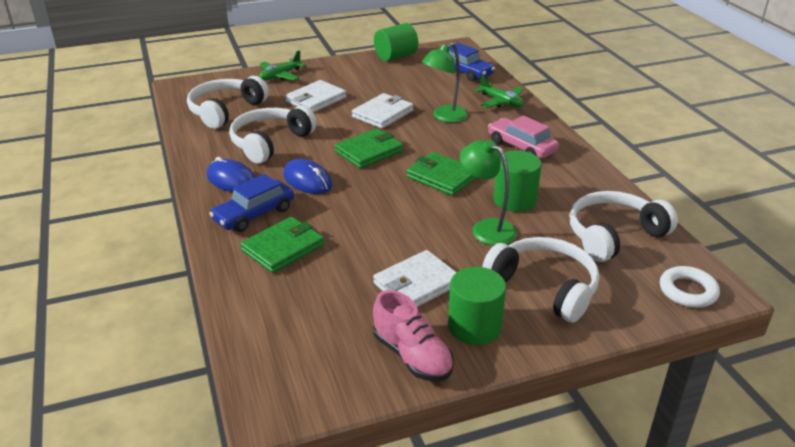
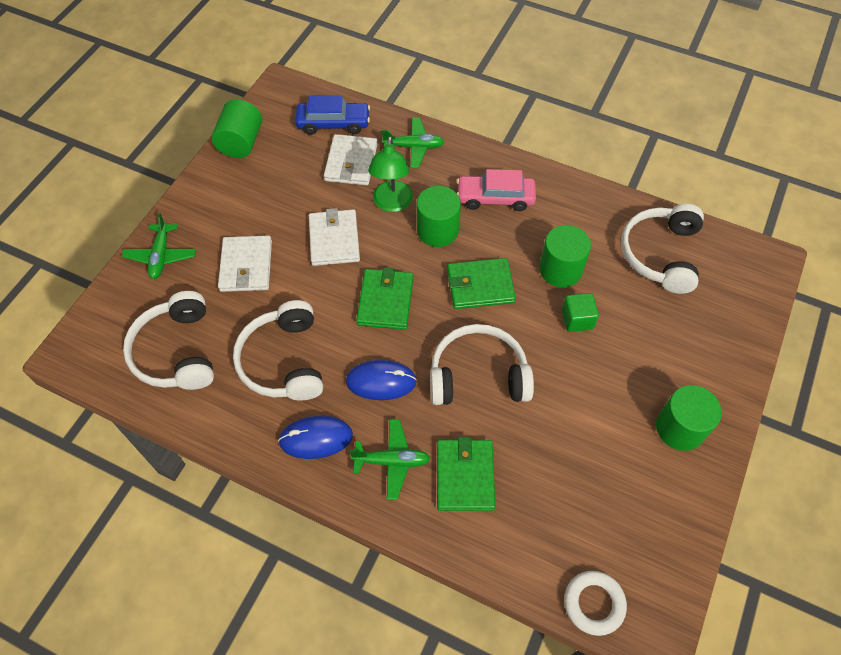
camera: 45 degrees left, 25 degrees up
(254, 214) = (392, 461): blue car -> green plane
(412, 356) = (676, 493): pink shoe -> none
(417, 284) = (600, 422): white wallet -> white wallet (351, 162)
(455, 141) = (437, 230): none -> green cylinder
(486, 228) = (577, 319): green lamp -> green cube
(544, 287) = (677, 348): white headphones -> white headphones (478, 375)
(688, 291) = (754, 275): white ring -> white ring (594, 603)

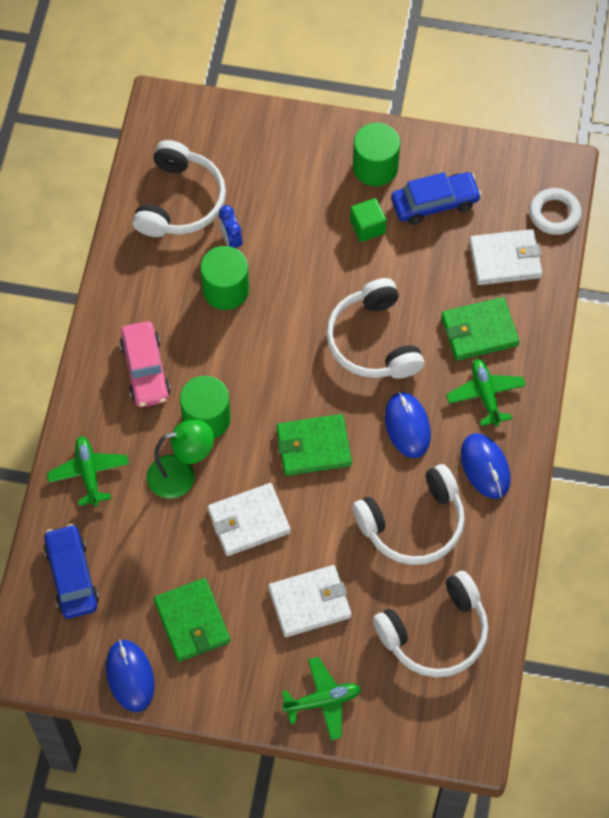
camera: 105 degrees left, 5 degrees up
(241, 142) = (130, 676): green cylinder -> blue mouse
(351, 162) = (130, 537): white wallet -> white wallet (505, 259)
(480, 286) = (268, 361): green wallet -> green wallet (192, 621)
(577, 319) = (283, 265): green cube -> green cube (367, 227)
(612, 284) = (231, 240): none -> blue clock
(627, 475) = (435, 203): none -> blue car
(660, 254) = (180, 201): white headphones -> white headphones turned 75 degrees counterclockwise

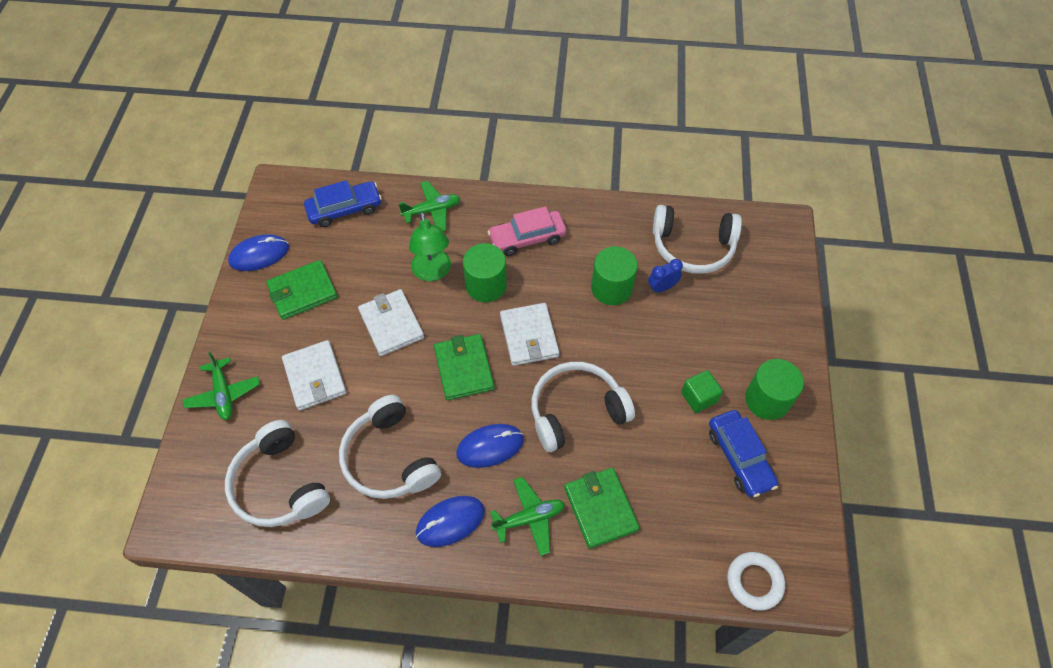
camera: 85 degrees right, 5 degrees down
(505, 259) = (688, 531): white wallet -> white wallet (529, 336)

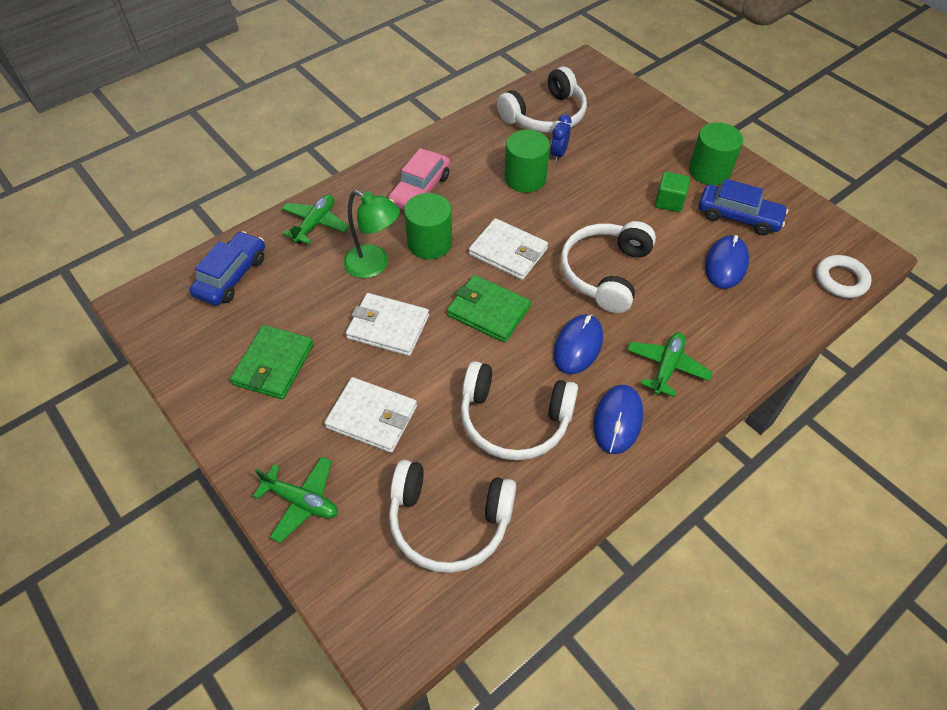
camera: 45 degrees left, 5 degrees down
(259, 255) = (190, 368): blue mouse -> blue mouse (726, 264)
(600, 508) = (702, 319): green wallet -> none

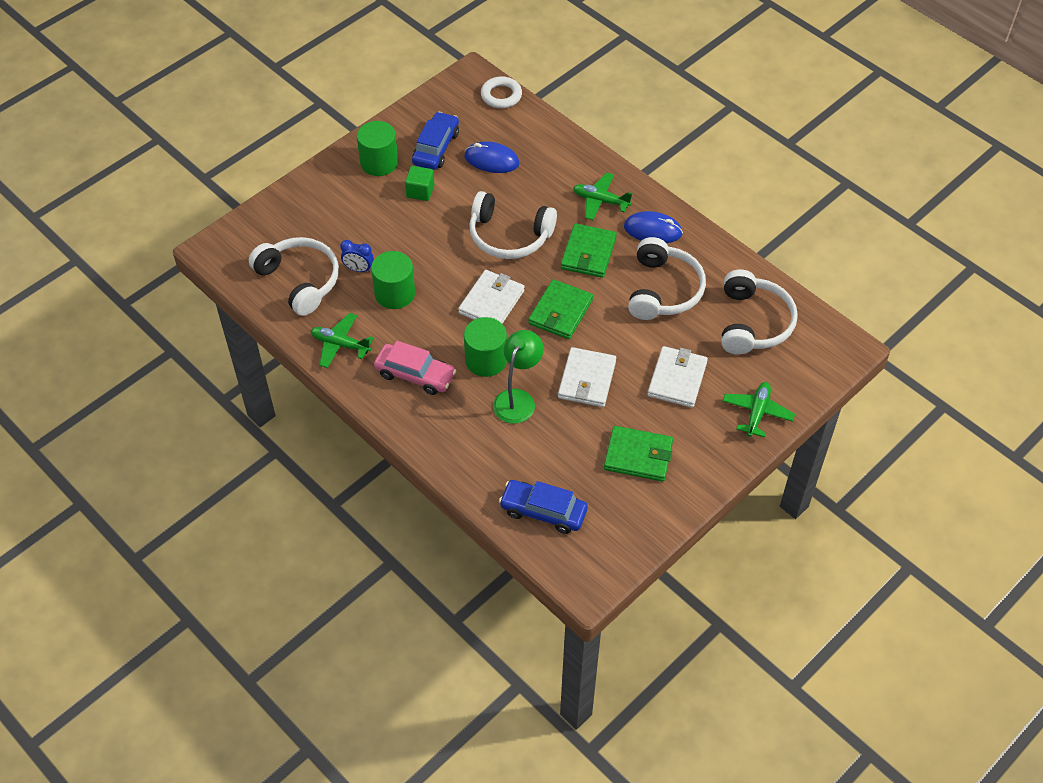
camera: 95 degrees left, 0 degrees up
(315, 224) = (468, 455): green plane -> green plane (340, 344)
(578, 346) = (588, 253): blue mouse -> green wallet

